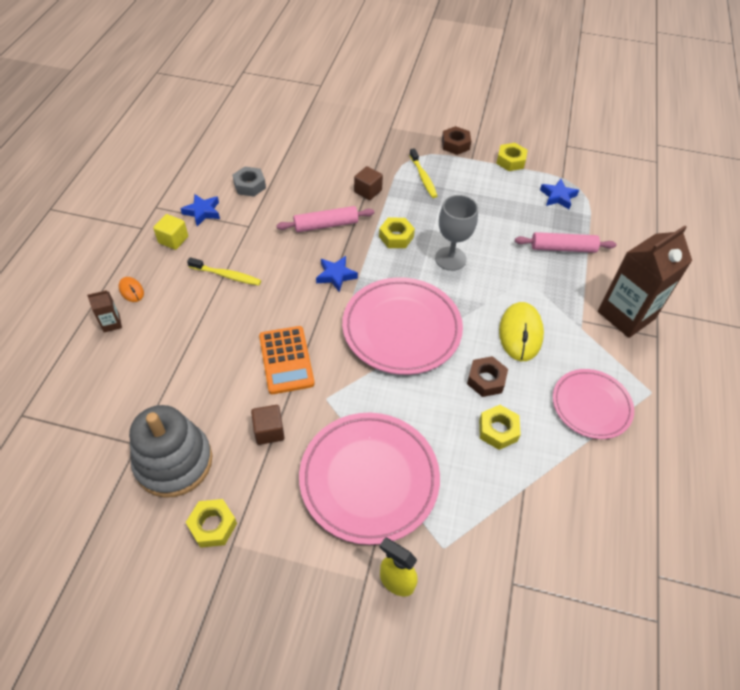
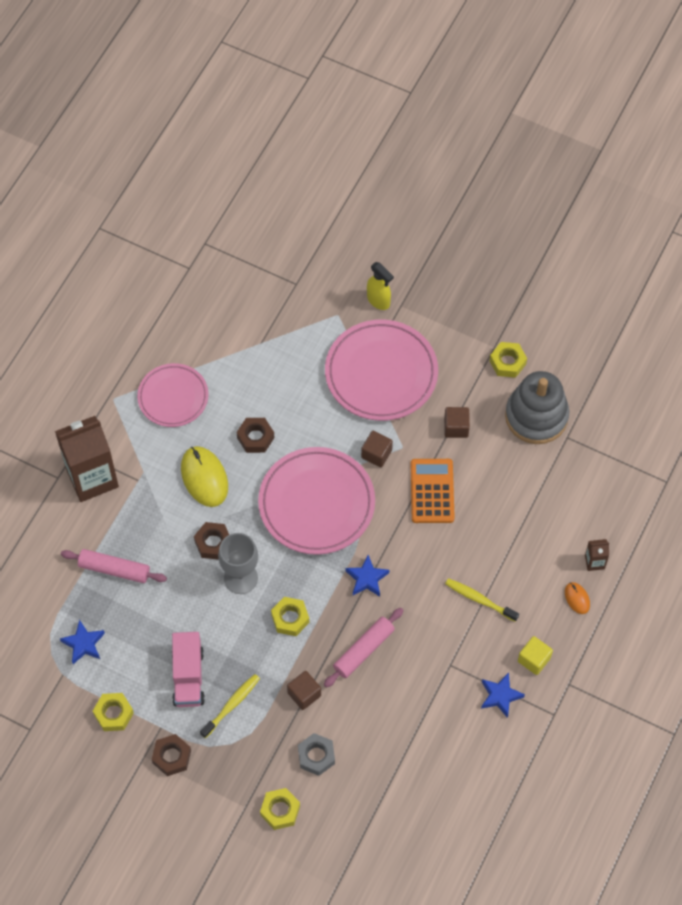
camera: 165 degrees left, 10 degrees up
(250, 185) = (442, 729): grey nut -> grey nut (316, 756)
(326, 225) = (363, 650): pink rolling pin -> pink rolling pin turned 45 degrees counterclockwise
(353, 386) = (376, 454): none -> brown cube
(423, 177) = (231, 705): yellow toothbrush -> yellow toothbrush turned 45 degrees clockwise
(465, 189) = (188, 677): none -> pink truck
(486, 281) = (213, 543): none -> brown nut
(498, 430) = (263, 392): yellow nut -> yellow nut (280, 810)
(520, 333) = (204, 477): yellow mouse -> yellow mouse turned 45 degrees counterclockwise

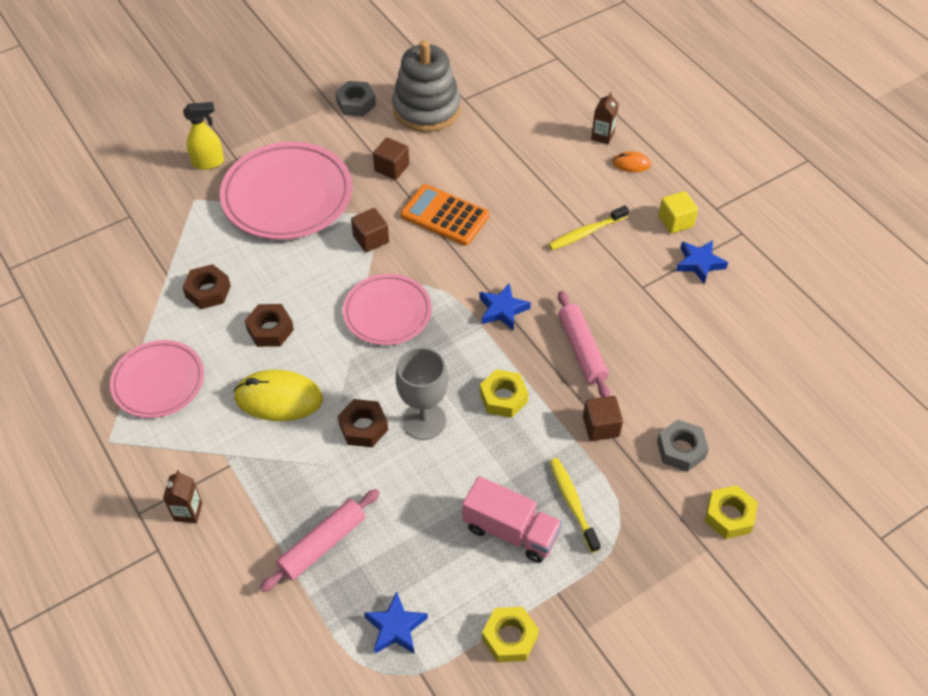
camera: 60 degrees left, 10 degrees down
(92, 478) = (188, 511): brown carton -> brown carton, size x0.42
(172, 757) = (603, 598): brown nut -> brown nut (208, 291)
(316, 503) = (387, 312): pink plate -> pink plate, size x0.62
(507, 362) = (356, 103): yellow nut -> grey nut

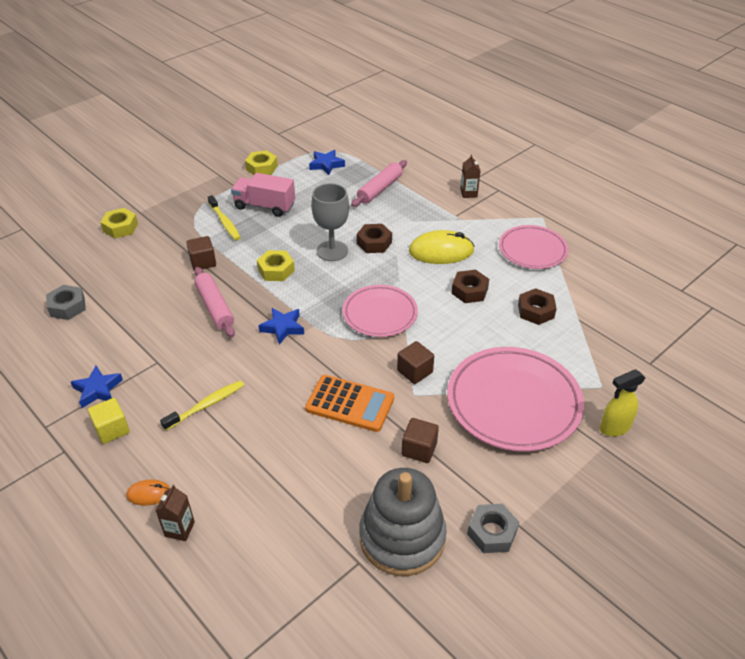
camera: 170 degrees right, 10 degrees down
(681, 449) = (146, 256): grey nut -> grey nut (67, 307)

